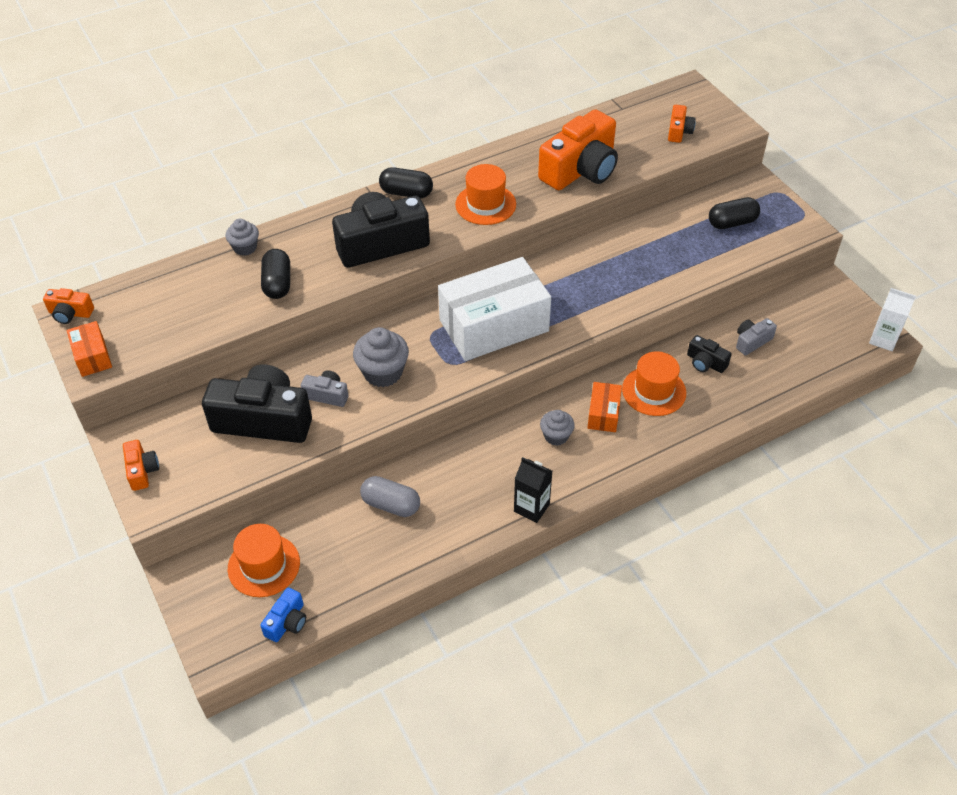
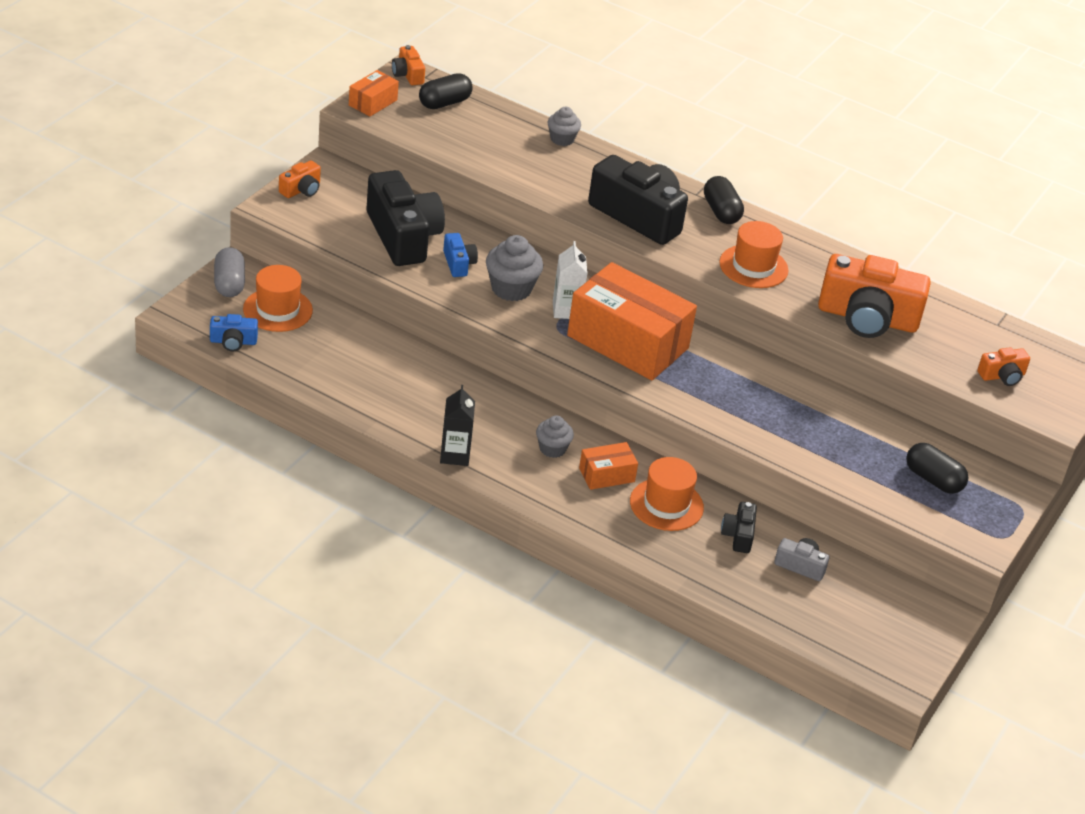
camera: 55 degrees right, 10 degrees down
(277, 283) = (536, 172): black capsule -> black capsule (444, 103)
(327, 395) = (458, 263): grey camera -> blue camera
(391, 505) = (392, 364): grey capsule -> grey capsule (229, 284)
(494, 325) = (627, 342): white box -> orange box
(883, 339) = (899, 678): white carton -> white carton (566, 310)

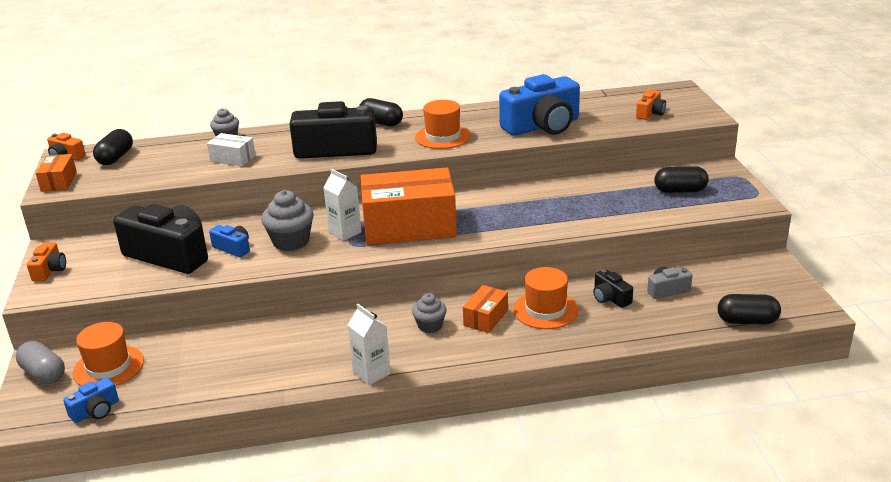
camera: 35 degrees left, 10 degrees down
(455, 455) = (371, 373): black carton -> white carton
(537, 168) = (233, 158): none -> white box
(824, 642) = (747, 321): none -> black capsule
(867, 318) = (542, 126): orange camera -> blue camera

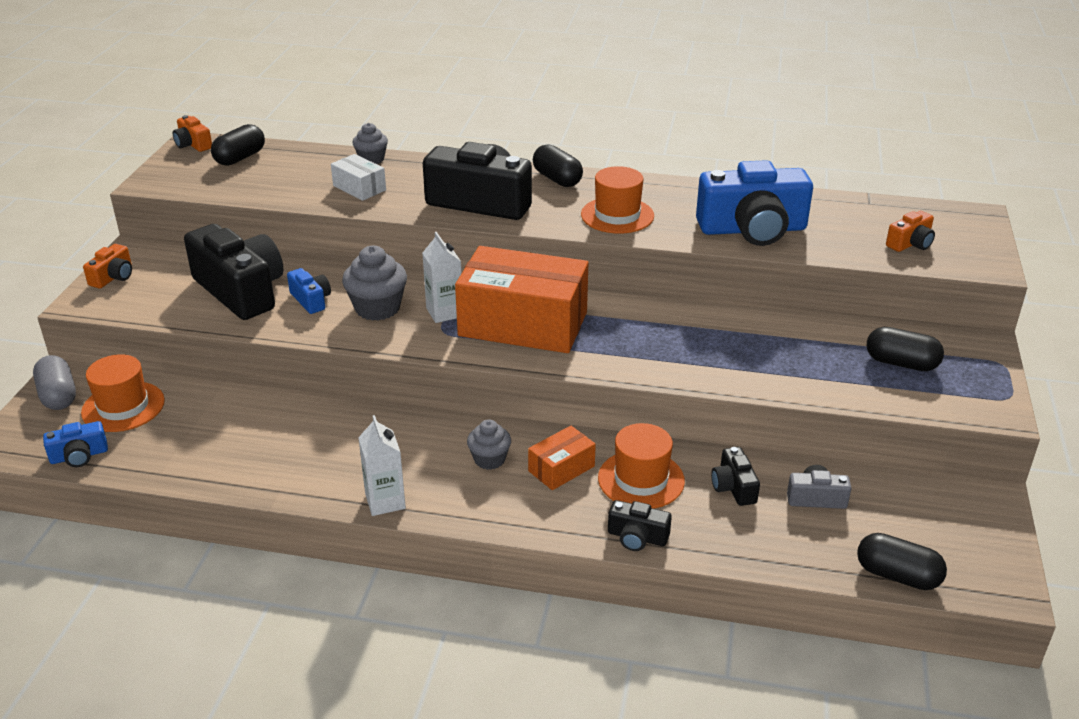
camera: 20 degrees right, 5 degrees up
(59, 182) = (165, 174): orange box -> none
(567, 345) = (637, 537): none -> black camera

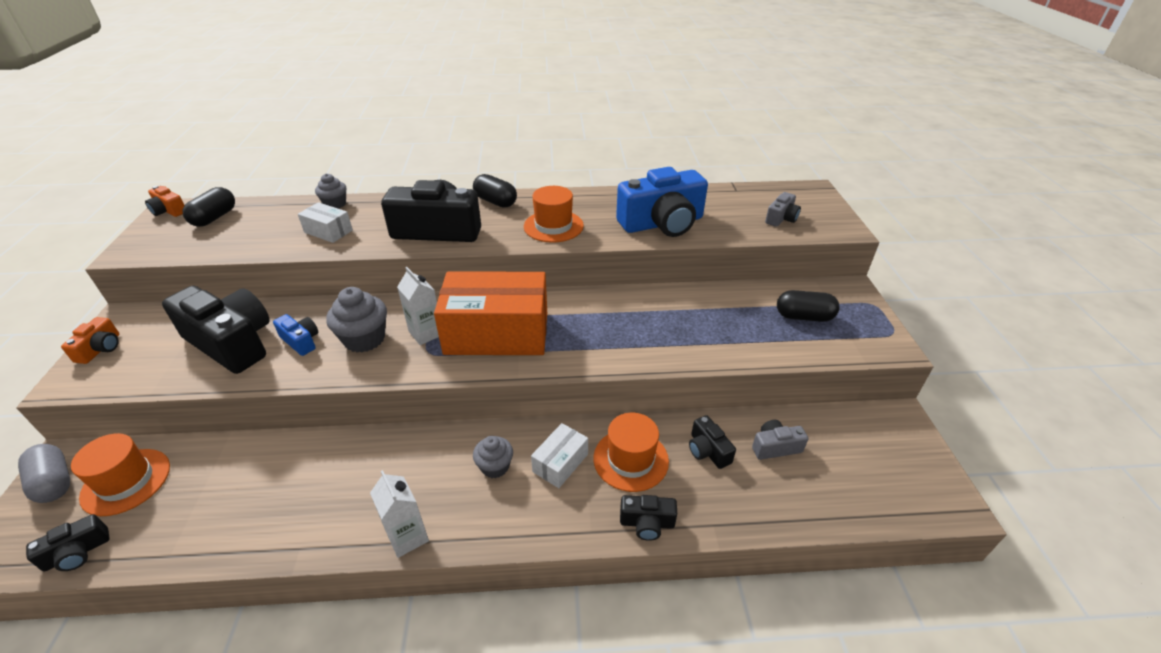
camera: 15 degrees left, 5 degrees up
(79, 456) = (77, 553): blue camera -> black camera
(561, 469) = (560, 463): orange box -> white box
(897, 576) = (869, 512): black capsule -> none
(910, 243) = (781, 218): orange camera -> grey camera

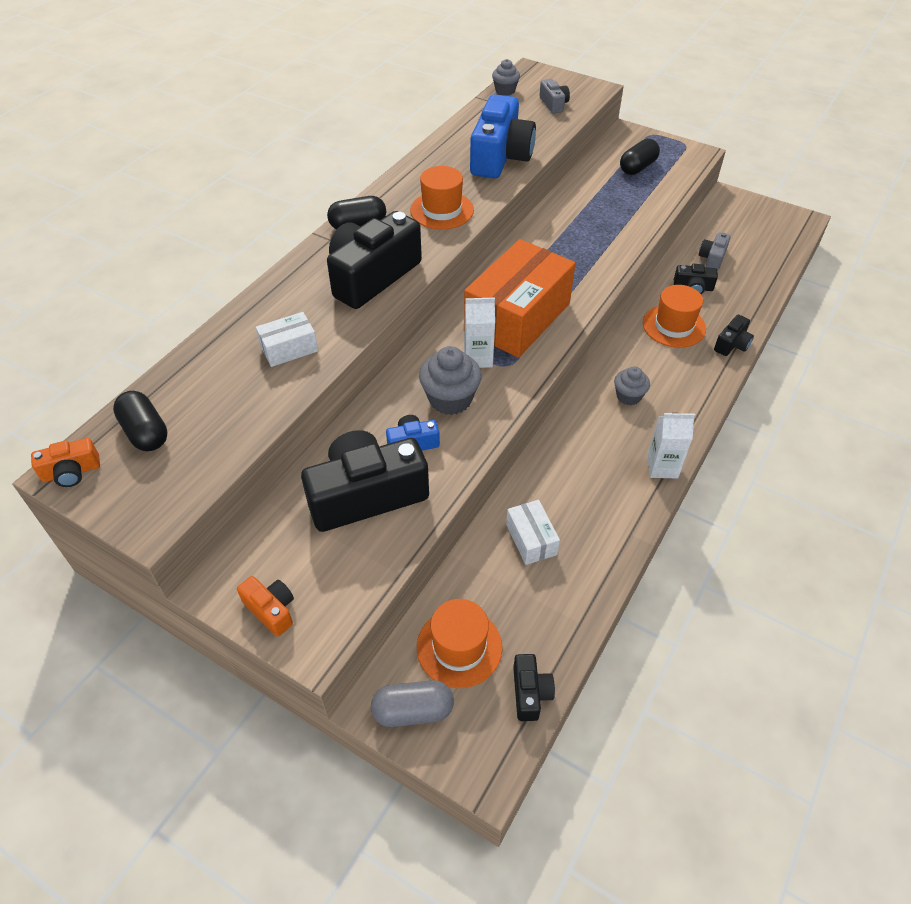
camera: 55 degrees left, 10 degrees up
(335, 204) = (231, 329): grey cupcake -> grey cupcake (505, 90)
(560, 463) = (651, 361): white box -> white box (531, 539)

